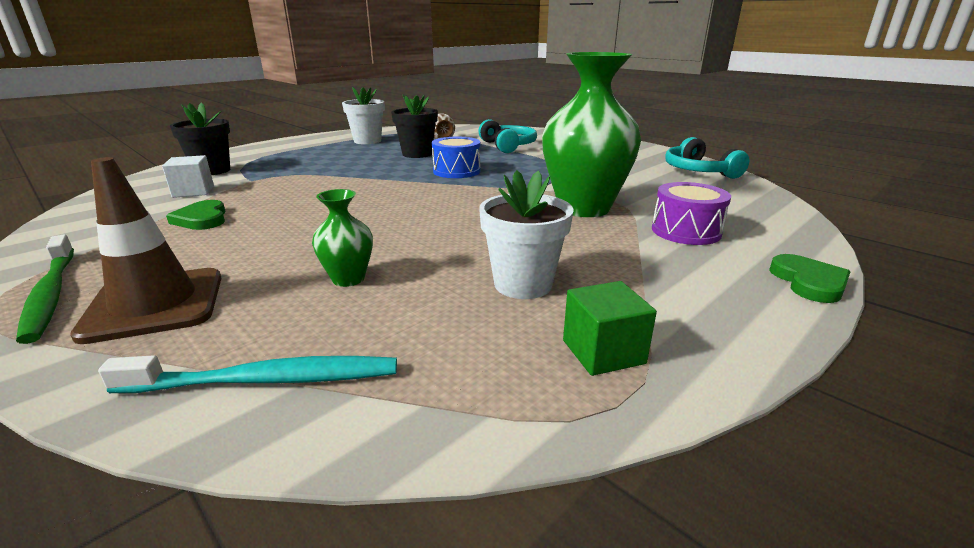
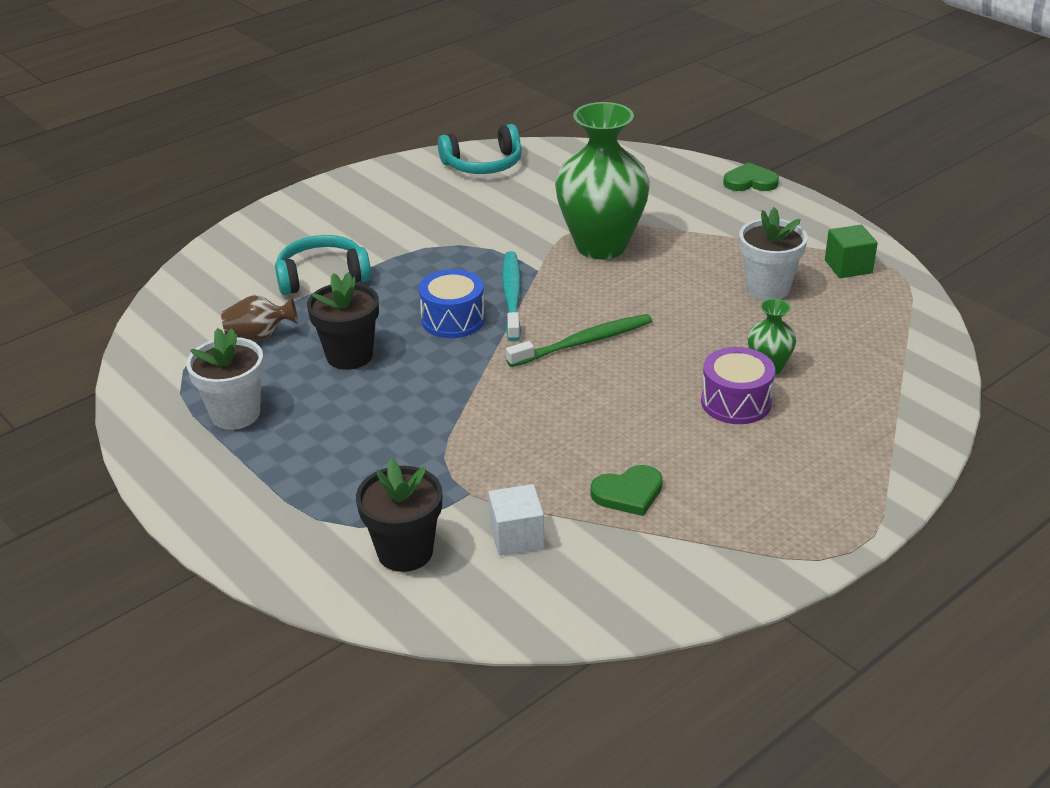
camera: 85 degrees left, 10 degrees up
(51, 295) = (819, 526): green toothbrush -> green toothbrush (584, 342)
(155, 304) = (825, 458): brown traffic cone -> none
(267, 380) = (903, 381): turquoise toothbrush -> turquoise toothbrush (512, 295)
(685, 231) = (661, 206): purple drum -> purple drum (736, 402)

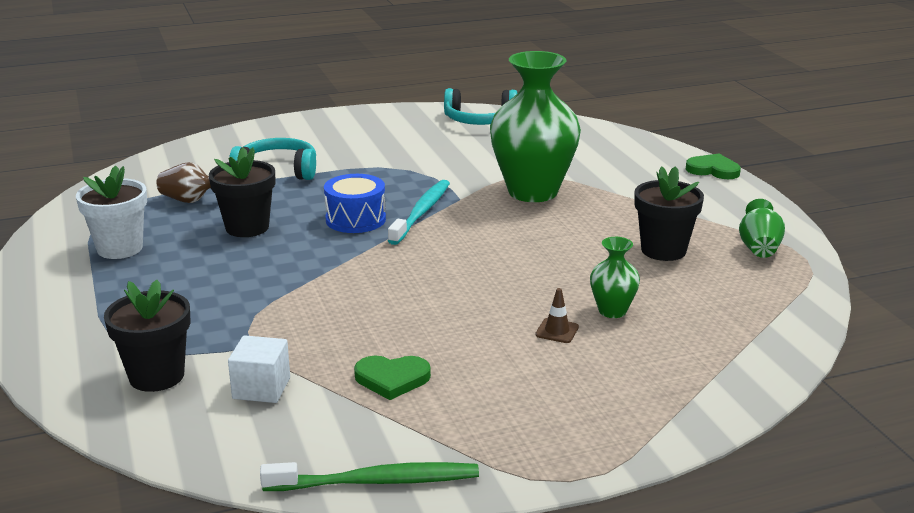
camera: 20 degrees right, 10 degrees down
(584, 342) = (455, 257): green toothbrush -> green toothbrush (377, 481)
(736, 402) = (557, 331): purple drum -> brown traffic cone
(767, 288) = (663, 250): white flower pot -> black flower pot
(848, 266) = (759, 249): green cube -> green vase

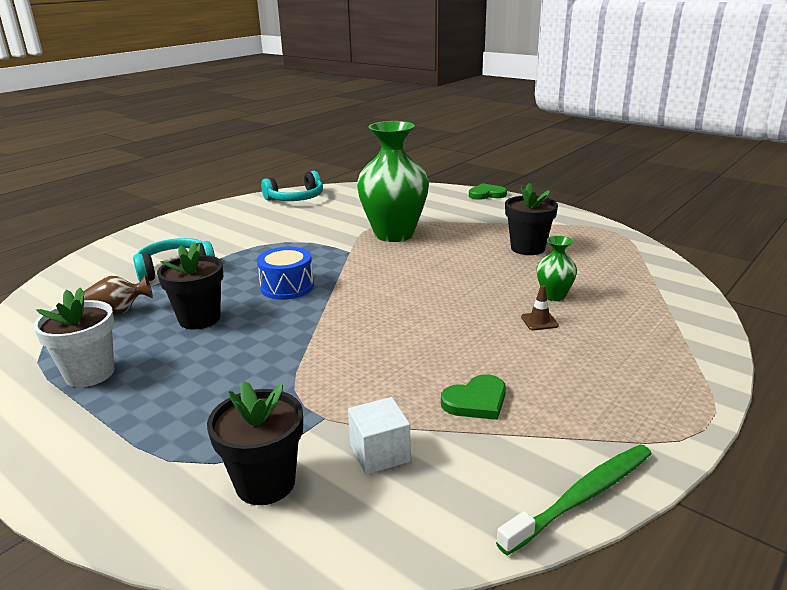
camera: 30 degrees left, 0 degrees up
(421, 212) = (332, 268): turquoise toothbrush -> none
(759, 249) = (579, 232): green vase -> none

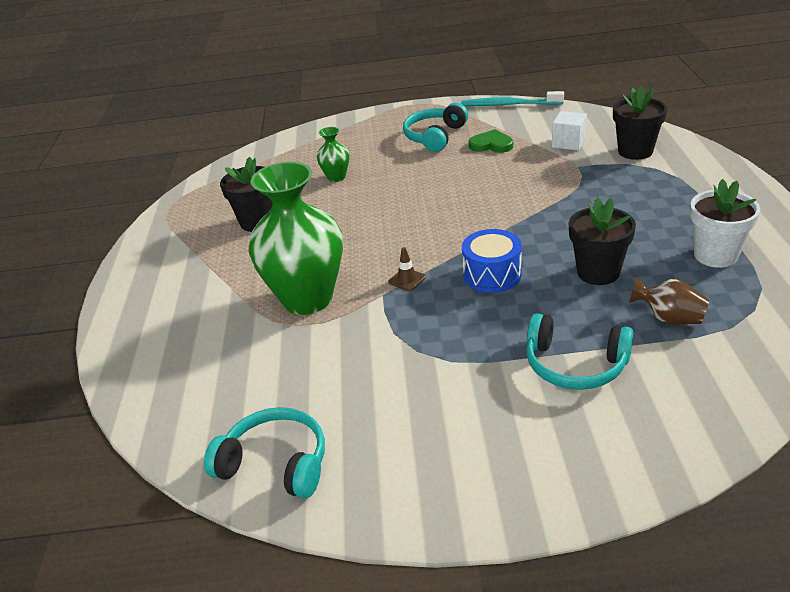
camera: 130 degrees left, 10 degrees up
(486, 194) = (110, 316): green heart -> none
(539, 321) = (380, 166): brown traffic cone -> brown traffic cone (407, 279)
(564, 381) = (435, 136): none -> turquoise headphones
(583, 496) = (508, 105): green toothbrush -> turquoise toothbrush

